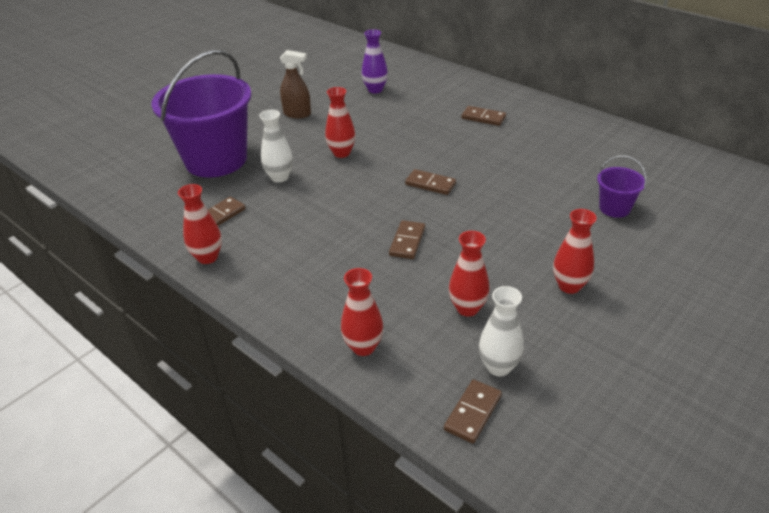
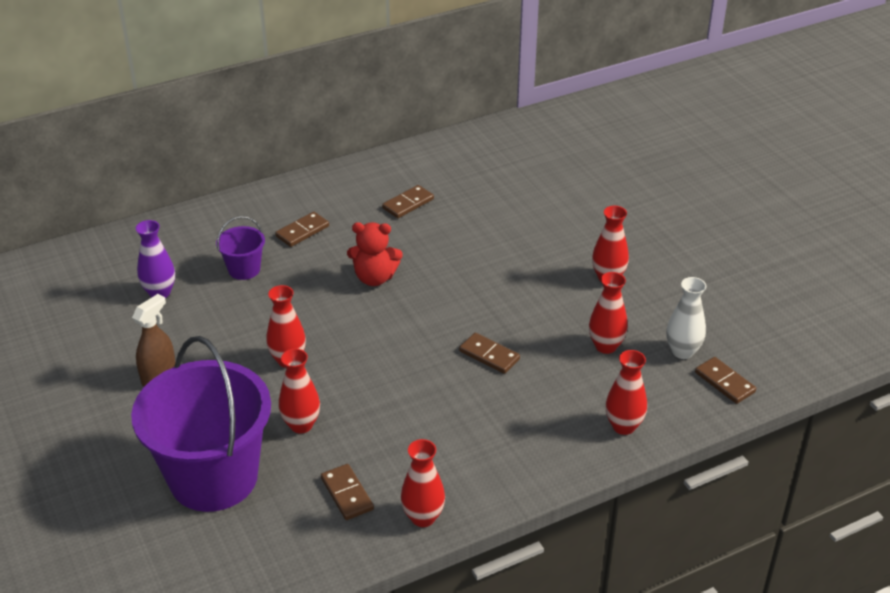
camera: 70 degrees left, 0 degrees up
(279, 177) = (301, 425): white vase -> red vase
(430, 184) = (402, 310): brown domino -> brown domino (408, 204)
(457, 161) = (374, 278): none -> red teddy bear
(614, 208) = (520, 211): purple bucket -> purple bucket (244, 269)

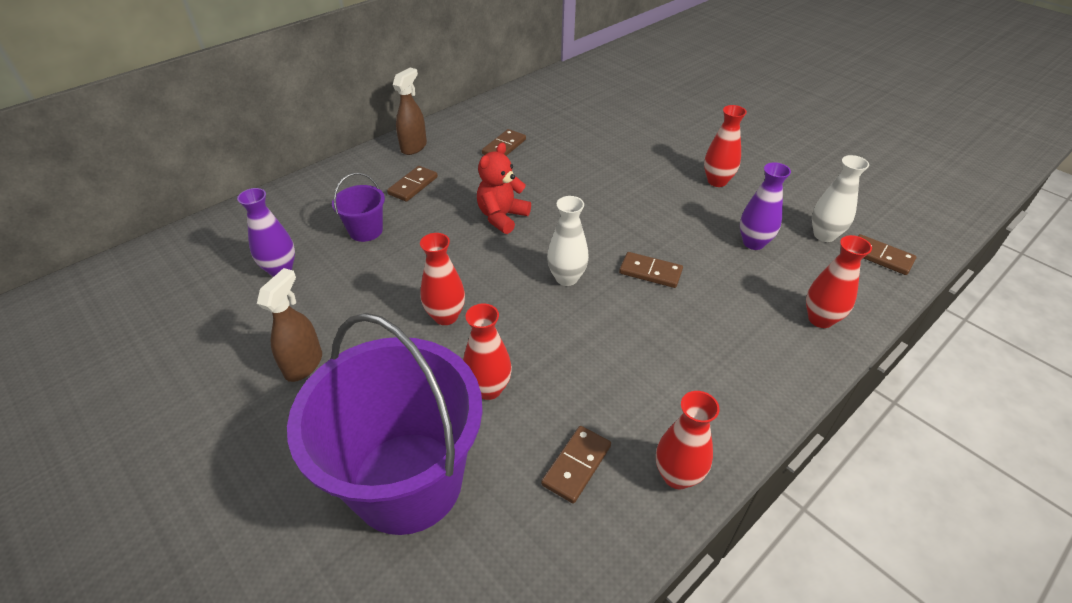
camera: 15 degrees left, 5 degrees up
(318, 189) = (414, 147): none -> brown spray bottle
(347, 494) = (576, 465): brown domino -> brown domino turned 75 degrees clockwise
(374, 278) = (502, 217): red teddy bear -> red teddy bear turned 135 degrees clockwise
(409, 346) = (566, 278): none -> white vase
(605, 346) = (753, 243): red vase -> purple vase

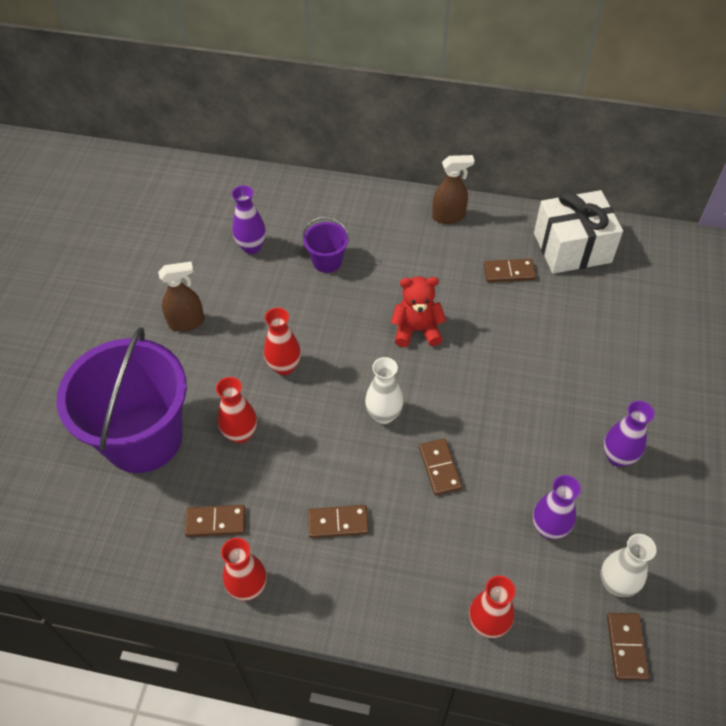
camera: 55 degrees right, 10 degrees up
(413, 186) = (401, 251): brown domino -> brown domino (338, 523)
(518, 111) = (572, 247): none -> white gift
(717, 181) = (618, 457): red vase -> purple vase

